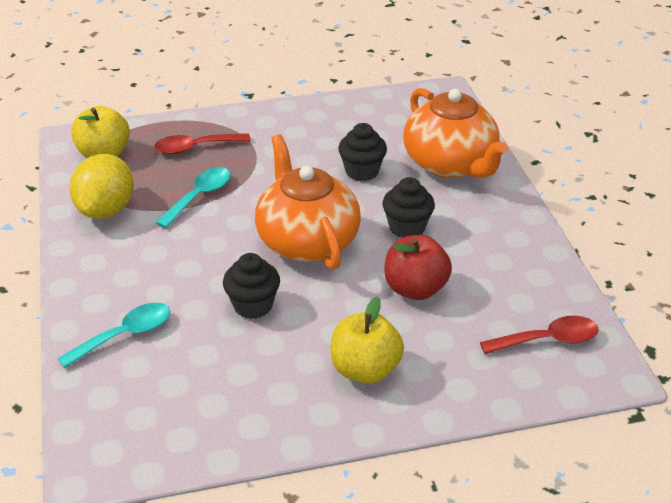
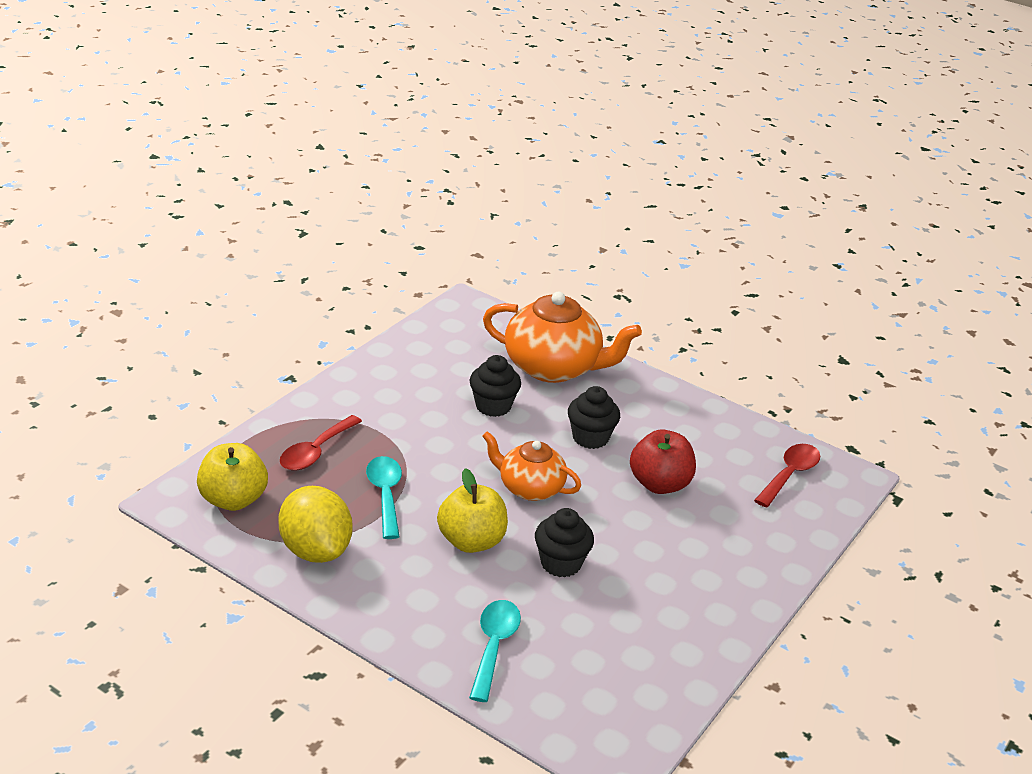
camera: 45 degrees left, 5 degrees down
(307, 241) = (530, 488): orange teapot -> orange teapot, size x0.61
(365, 369) = (705, 565): yellow apple -> yellow apple (471, 541)

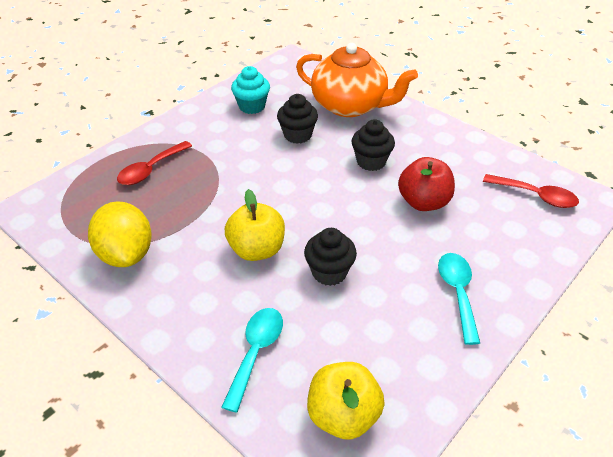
camera: 10 degrees right, 10 degrees up
(233, 500) = (74, 208): yellow apple -> yellow apple (343, 415)
(385, 495) = (195, 206): turquoise spoon -> turquoise spoon (457, 292)
(426, 369) = (252, 106): none -> turquoise cupcake
(530, 488) = (314, 203): orange teapot -> none
(790, 474) = (536, 196): red spoon -> red spoon turned 75 degrees clockwise

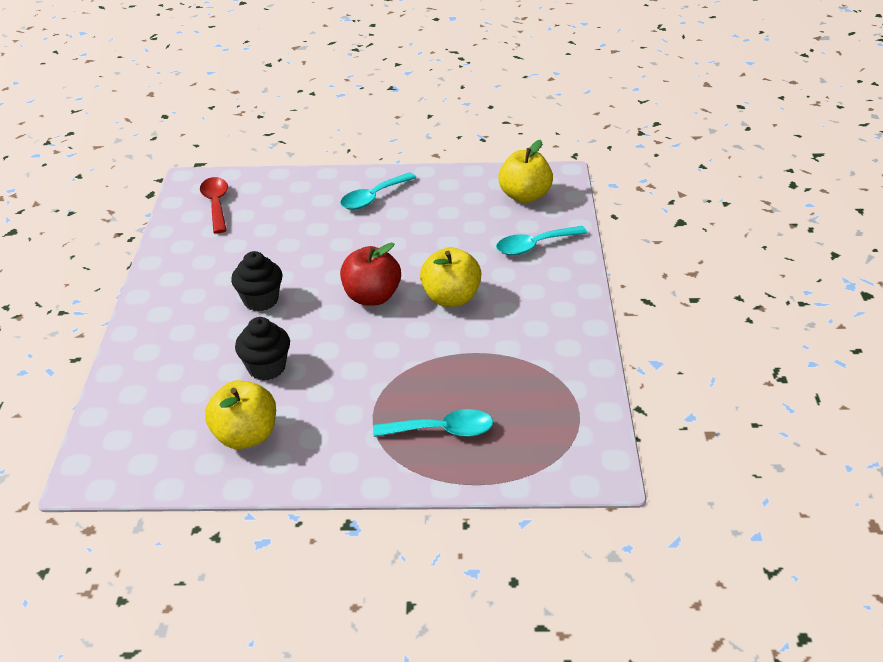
camera: 130 degrees left, 5 degrees down
(126, 254) = (551, 361): yellow lemon -> none
(150, 170) = (443, 430): red spoon -> turquoise spoon
(252, 106) = (246, 436): turquoise cupcake -> yellow apple
(329, 272) = (426, 254): black cupcake -> none
(350, 105) = (167, 363): orange teapot -> none
(423, 202) = (288, 249): red apple -> red apple (372, 297)

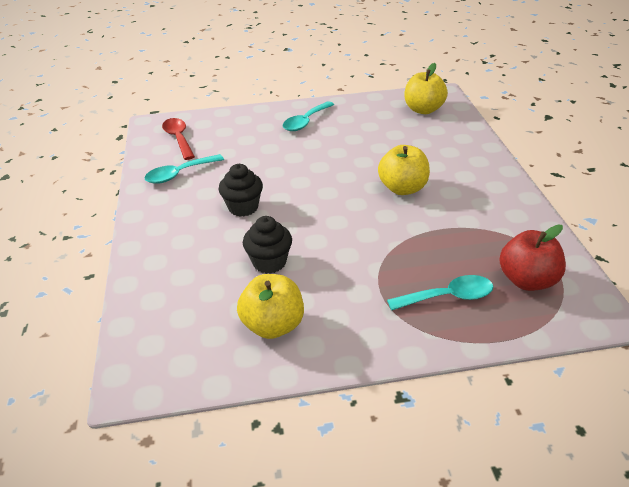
camera: 10 degrees left, 0 degrees up
(372, 297) = (337, 194): red apple -> red apple (527, 280)
(534, 246) = (449, 143): turquoise spoon -> turquoise spoon (179, 174)

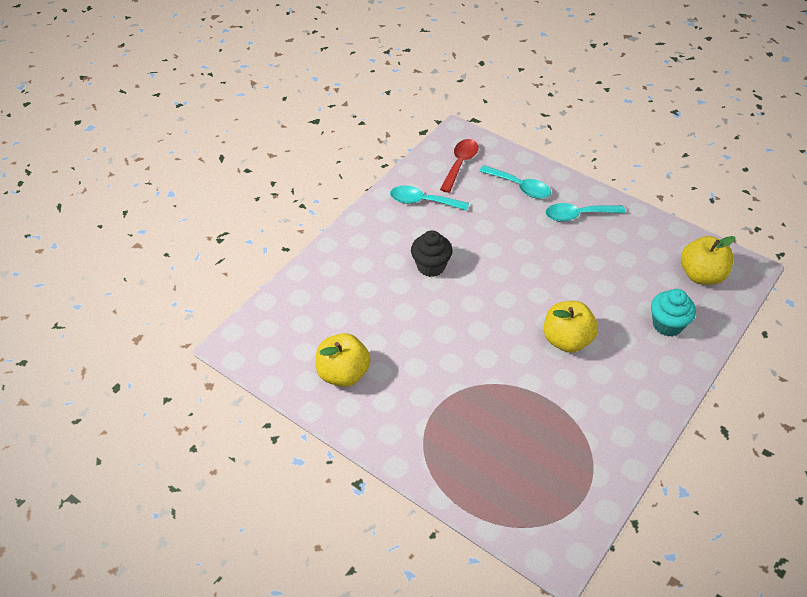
camera: 45 degrees right, 10 degrees up
(269, 262) = (395, 326): black cupcake -> none
(445, 143) = (667, 325): none -> turquoise cupcake
(448, 297) = (473, 450): turquoise spoon -> turquoise spoon (520, 187)
(527, 280) = (546, 488): red apple -> none

